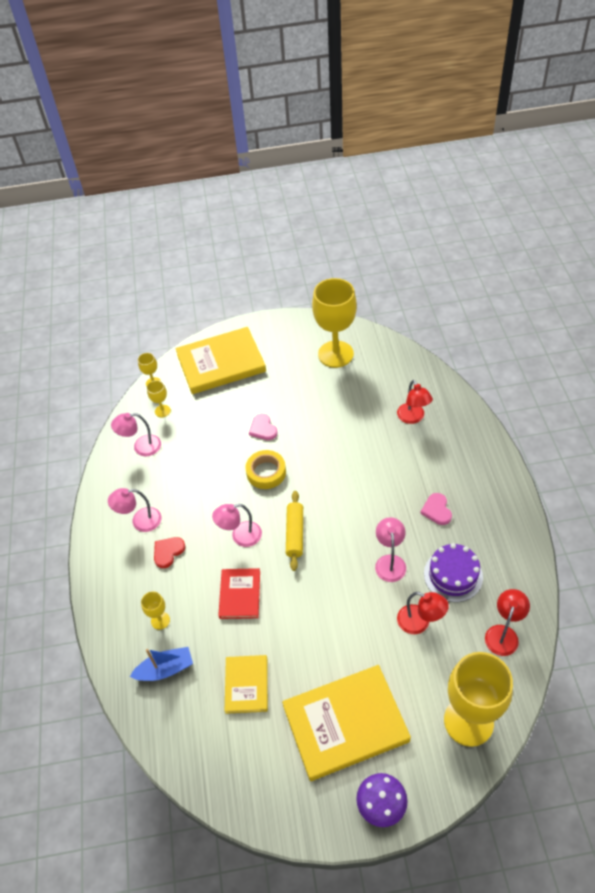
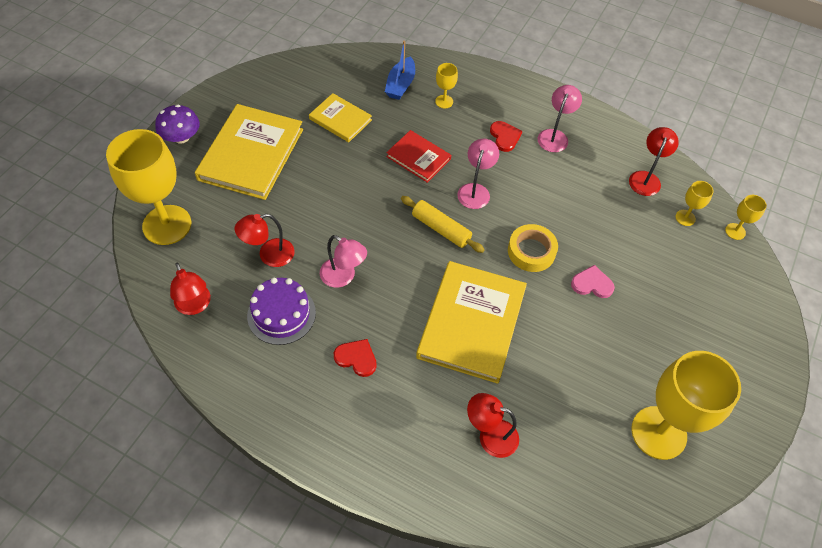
camera: 120 degrees right, 5 degrees up
(141, 447) = (646, 178): pink lamp -> red lamp
(221, 363) = (726, 307): yellow book -> yellow book (472, 323)
(436, 510) = (356, 358): pink heart -> red heart

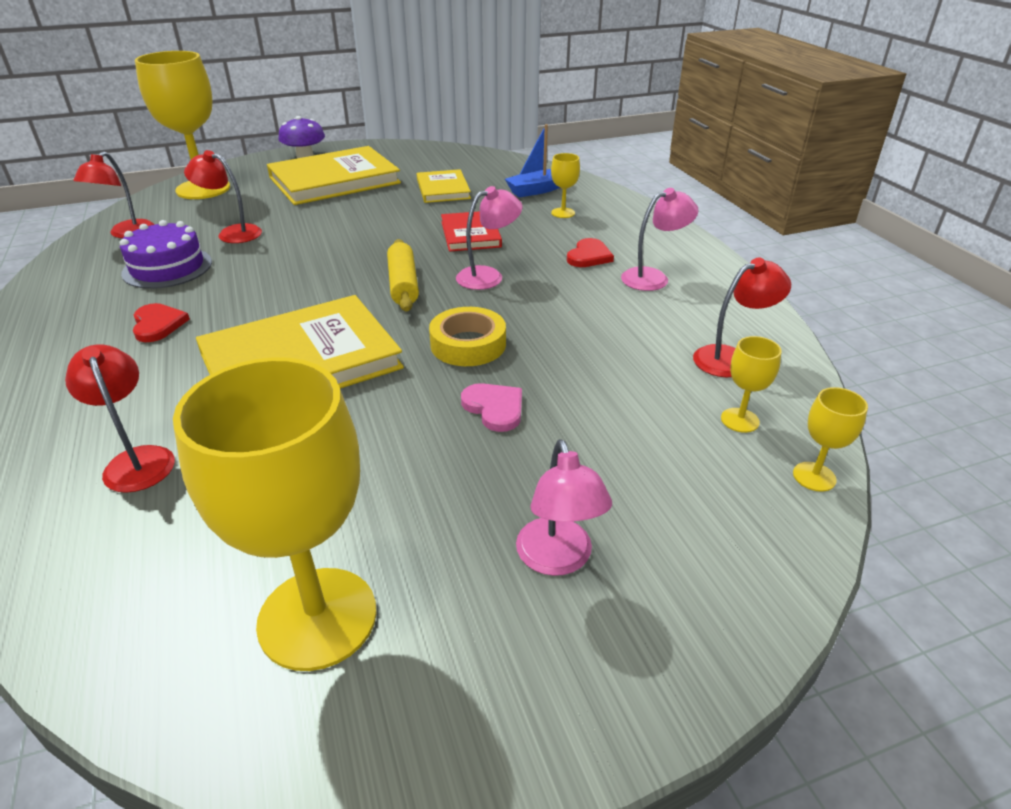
camera: 45 degrees right, 20 degrees down
(343, 277) = (257, 271): pink lamp -> pink lamp (558, 559)

